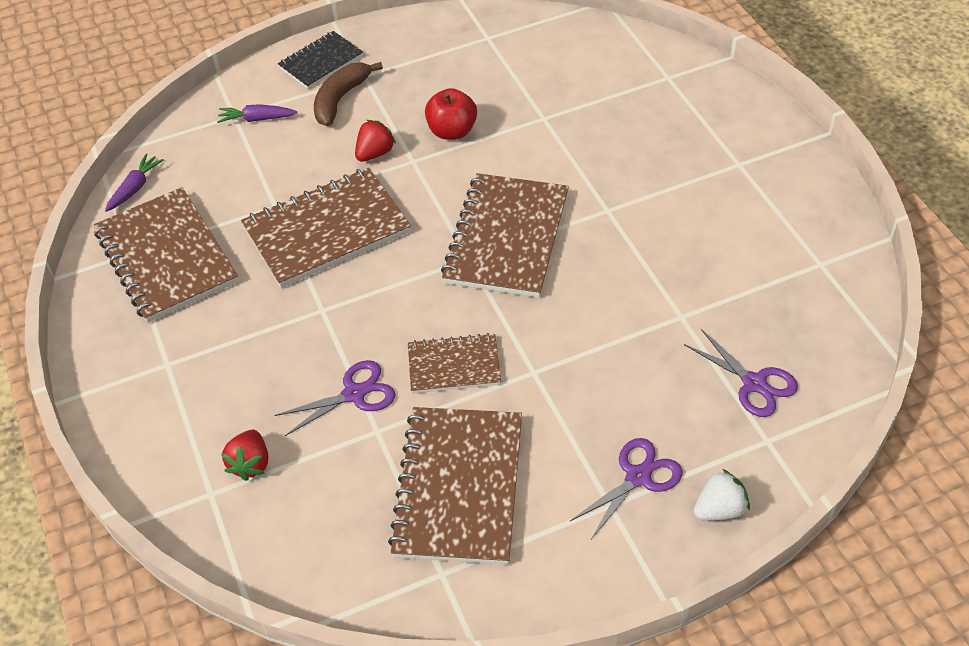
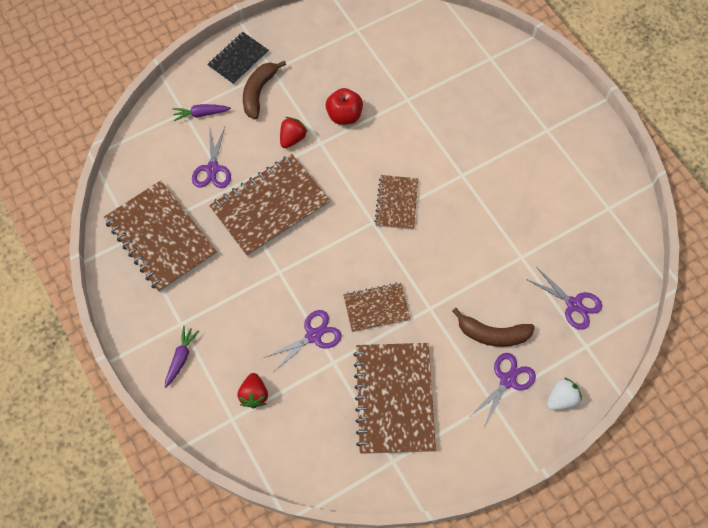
camera: 10 degrees left, 15 degrees up
(135, 188) = (124, 180): purple carrot -> purple carrot (181, 358)
(257, 181) = (212, 169): none -> purple scissors
(507, 238) = (396, 203): brown notebook -> brown notebook, size x0.57
(623, 413) = (492, 334): none -> brown banana

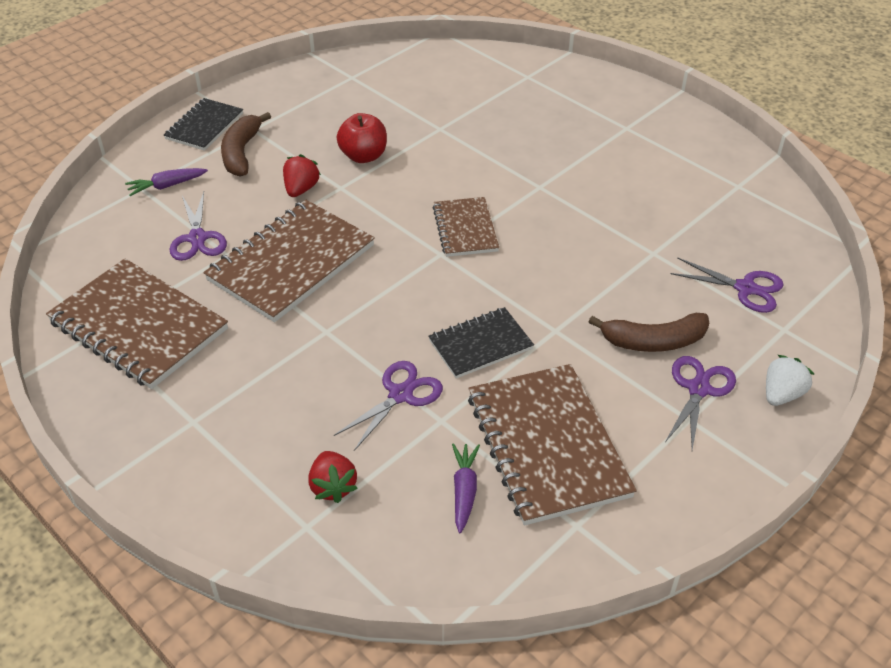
camera: 15 degrees left, 20 degrees down
(181, 358) = (204, 464): purple carrot -> purple carrot (464, 491)
(376, 308) = (480, 345): brown notebook -> black notebook

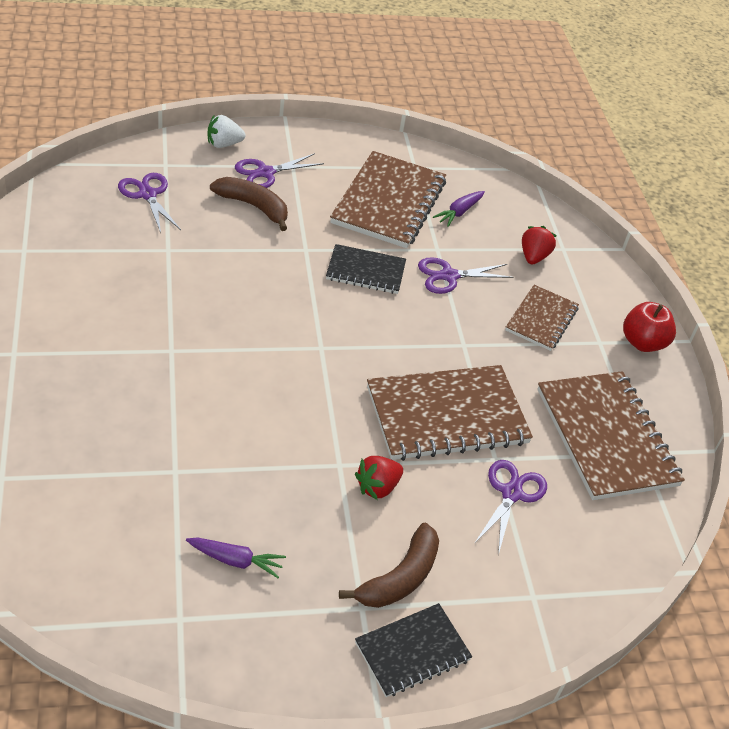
camera: 150 degrees left, 0 degrees up
(166, 186) = (506, 581): purple carrot -> purple carrot (236, 560)
(363, 156) = (283, 487): red apple -> red apple (642, 343)
(465, 229) = (278, 354): brown notebook -> brown notebook (541, 319)

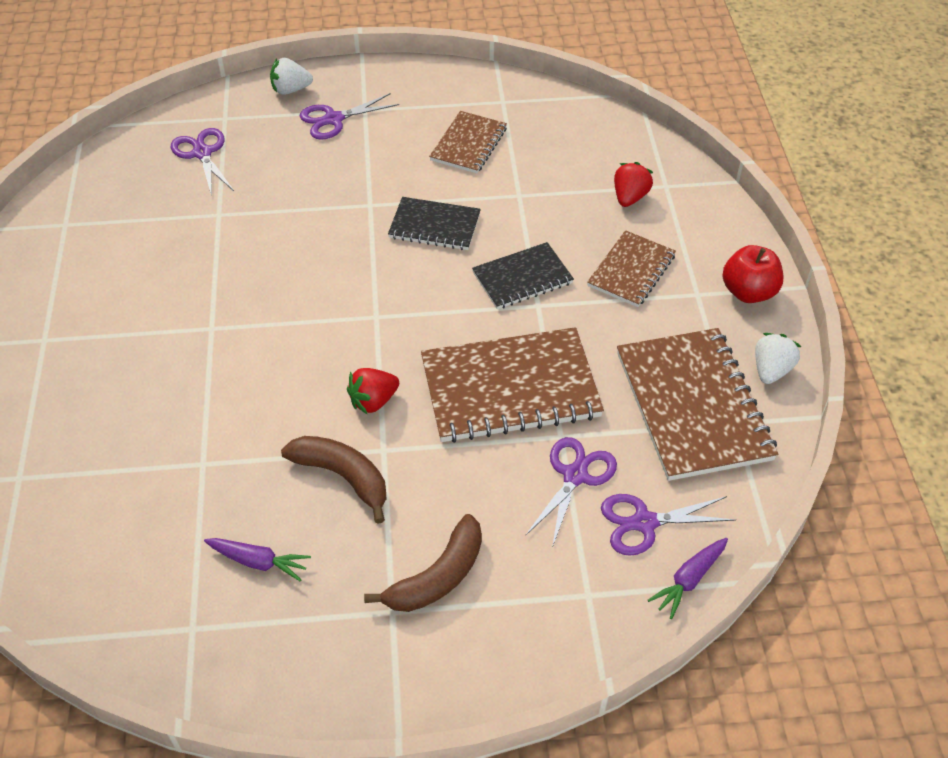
camera: 10 degrees right, 5 degrees up
(253, 206) = (317, 159): brown banana -> brown banana (343, 477)
(377, 487) = (423, 473): red strawberry -> red strawberry (373, 401)
(388, 202) = (468, 144): brown notebook -> brown notebook, size x0.57
(412, 651) = (443, 660): black notebook -> black notebook (522, 278)
(449, 276) = (529, 226): purple scissors -> purple scissors (644, 523)
(459, 212) = (548, 150): purple carrot -> purple carrot (689, 580)
(668, 409) = (771, 370): none -> white strawberry

